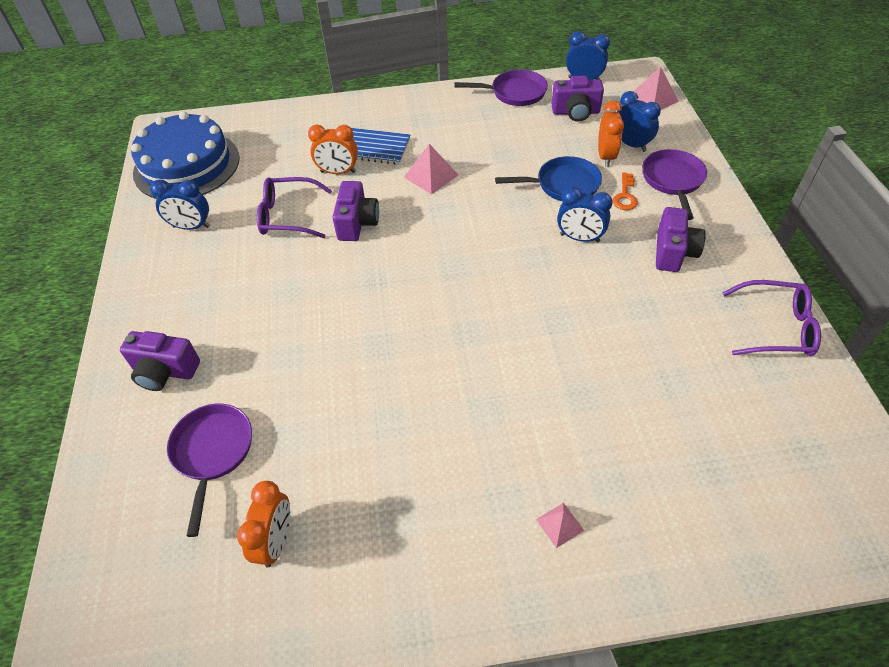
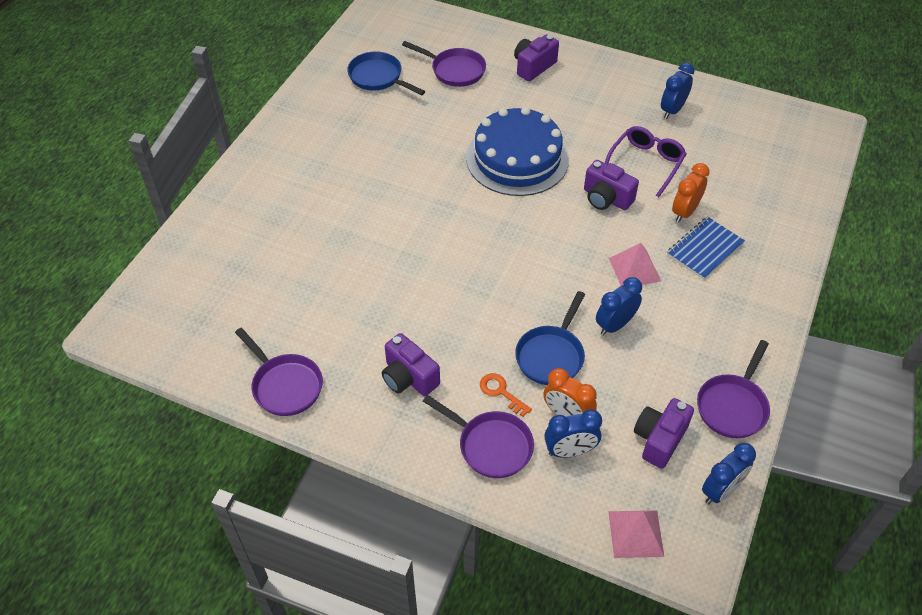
camera: 120 degrees right, 0 degrees up
(187, 165) = (760, 127): blue cake -> blue cake (517, 158)
(276, 541) = (378, 77): orange clock -> blue pan
(559, 524) = (278, 182): pink pyramid -> none
(579, 238) = (477, 325): blue clock -> blue clock (615, 325)
(776, 327) = (285, 385): purple glasses -> purple pan

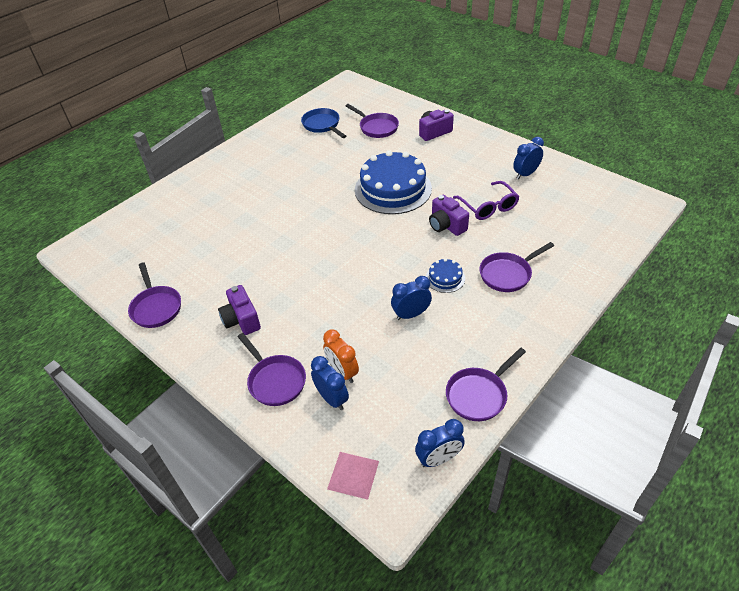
camera: 20 degrees right, 5 degrees down
(501, 392) = (302, 344): orange key -> none
(551, 355) = (352, 326): blue pan -> none
(570, 451) = (332, 398): blue clock -> blue clock turned 135 degrees counterclockwise
(634, 269) = (445, 278): pink pyramid -> blue cake
(646, 163) = (488, 207): purple glasses -> purple glasses turned 105 degrees clockwise
(659, 439) = (406, 406): purple camera -> none
(685, 212) = (503, 245): orange clock -> none
(705, 249) = (507, 274): blue notebook -> purple pan

